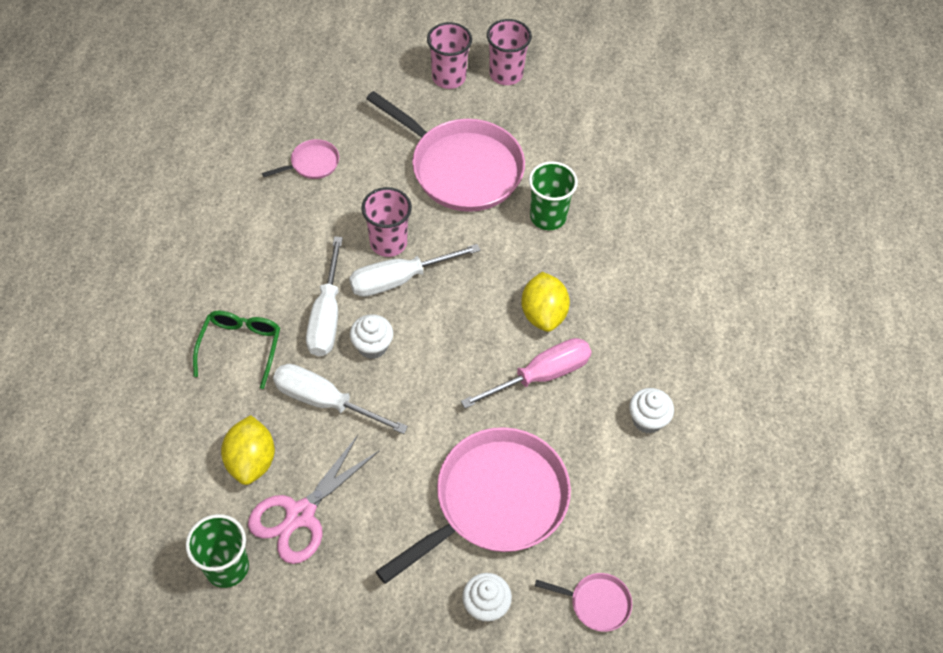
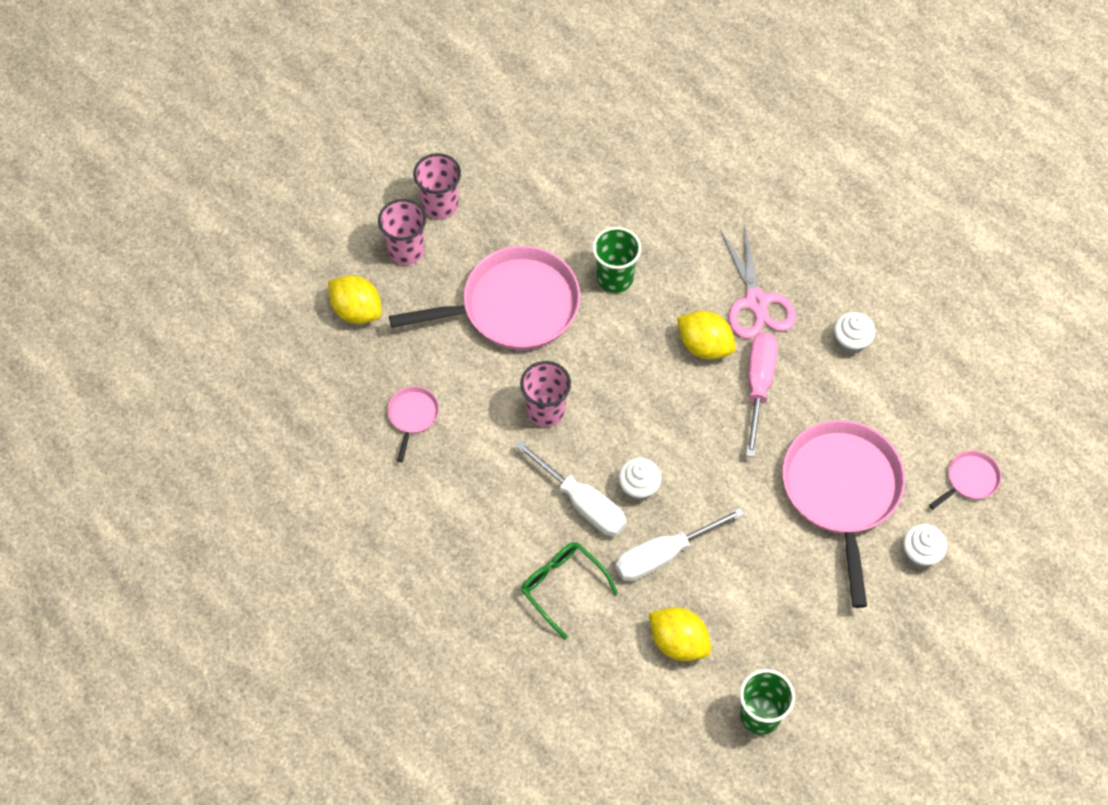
camera: 50 degrees left, 5 degrees up
(300, 515) = (753, 635): pink scissors -> pink scissors (756, 302)
(372, 80) = (357, 310): none -> yellow lemon
(399, 279) = (589, 426): white screwdriver -> none

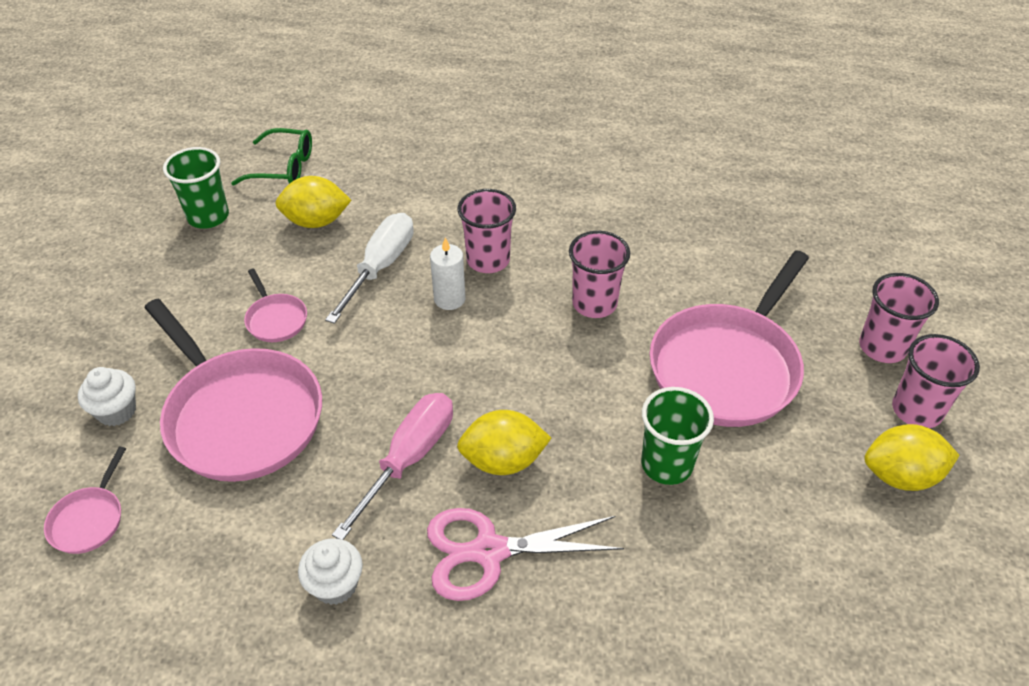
camera: 140 degrees right, 15 degrees down
(357, 310) = (846, 273): yellow lemon -> yellow lemon (900, 475)
(412, 416) = (696, 232): pink pan -> pink pan (275, 319)
(562, 586) = (446, 202): green glasses -> green glasses (283, 167)
(582, 502) = (488, 260): white screwdriver -> pink cup
(638, 487) = (449, 299): white cupcake -> white candle
(756, 302) = (488, 551): pink scissors -> pink scissors turned 45 degrees counterclockwise
(758, 386) = (408, 459): pink screwdriver -> pink screwdriver turned 120 degrees counterclockwise

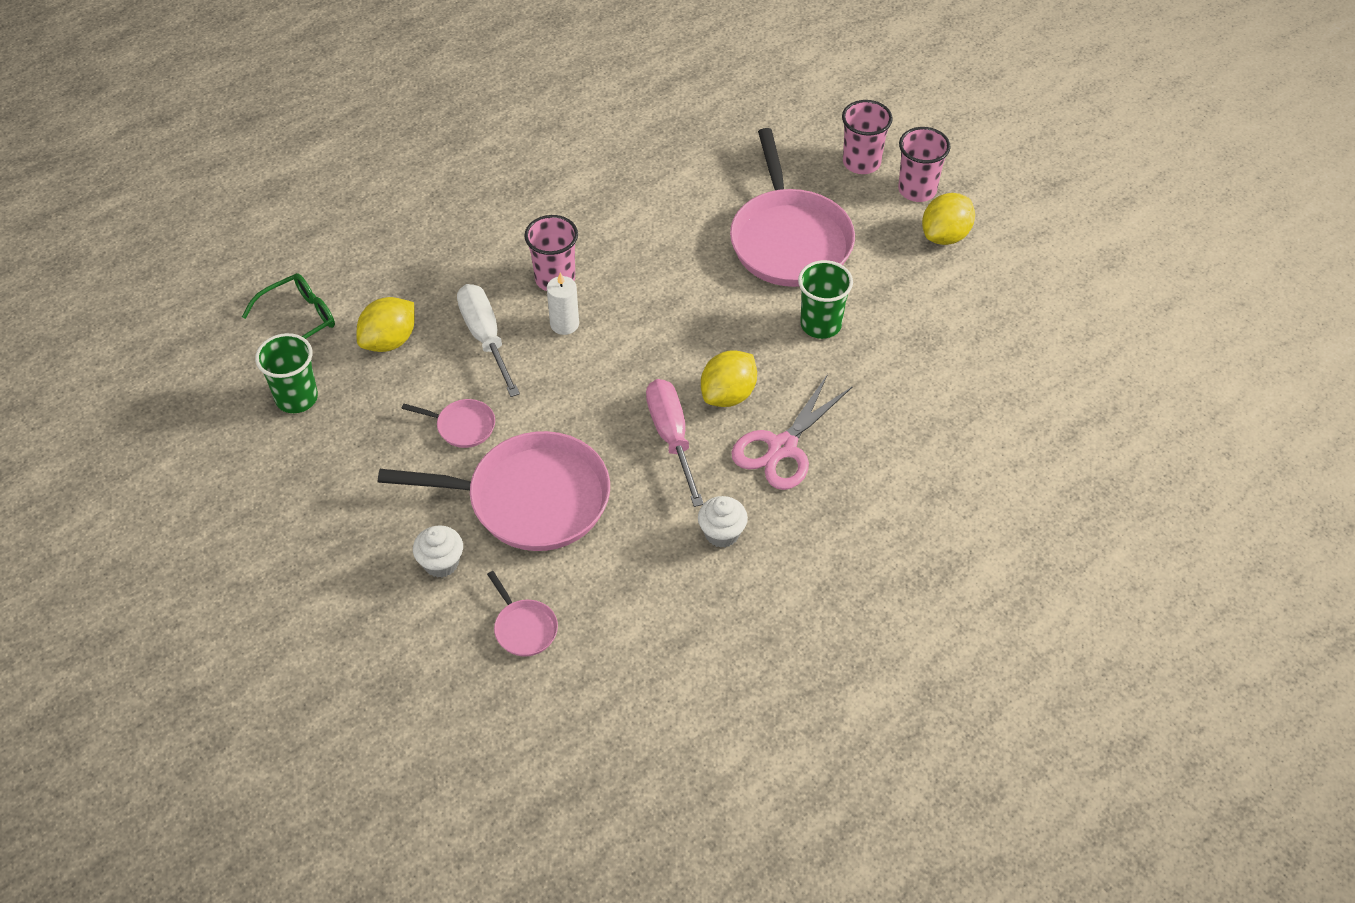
camera: 45 degrees left, 5 degrees up
(594, 303) = (663, 257): pink cup -> none

